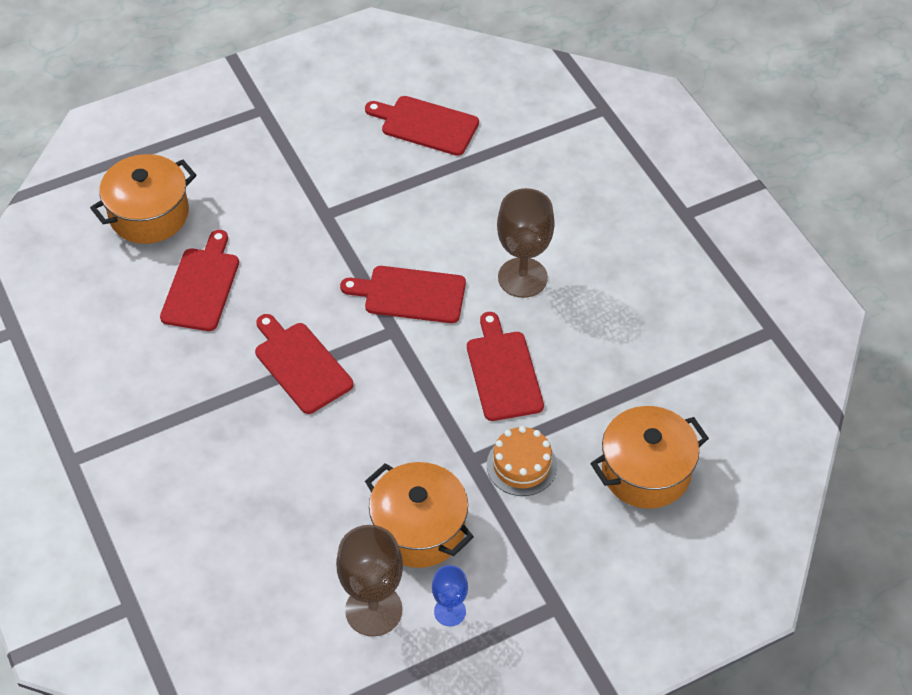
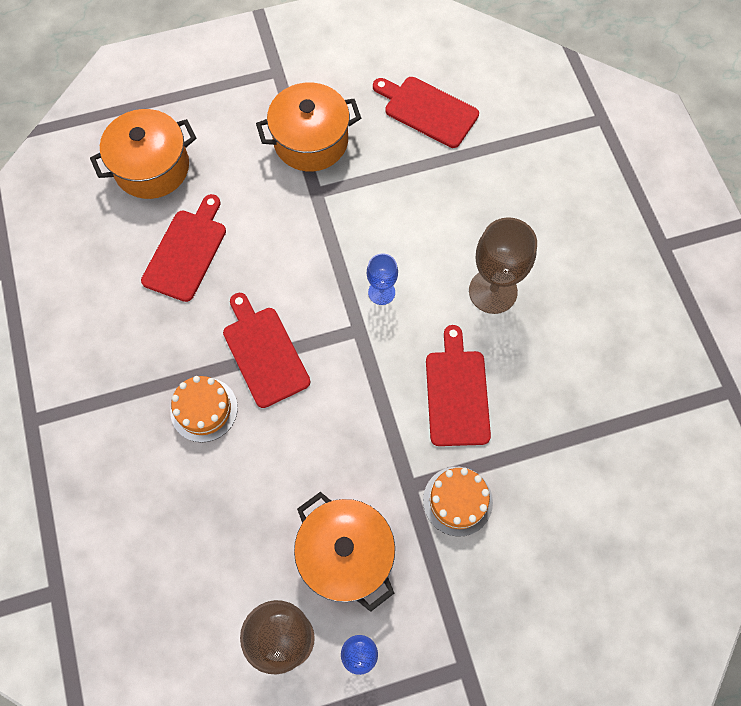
camera: 10 degrees right, 15 degrees up
(249, 424) = (204, 409): none -> orange cake
(410, 294) = (381, 292): red cutting board -> blue goblet
(646, 471) = (579, 529): orange pot -> orange pot (311, 141)

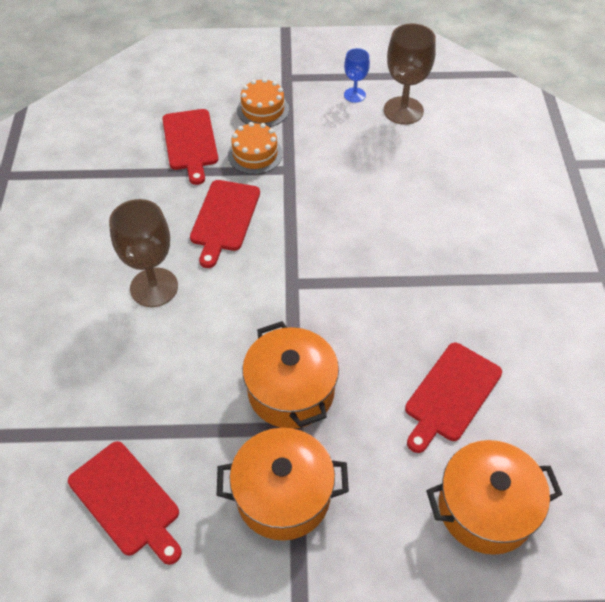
camera: 165 degrees left, 15 degrees down
(204, 409) = (447, 252): orange cake -> orange cake (263, 109)
(264, 352) = (385, 283): red cutting board -> red cutting board (190, 142)
(346, 555) = (349, 142): orange pot -> orange pot (291, 391)
(381, 292) = (259, 310): blue goblet -> none

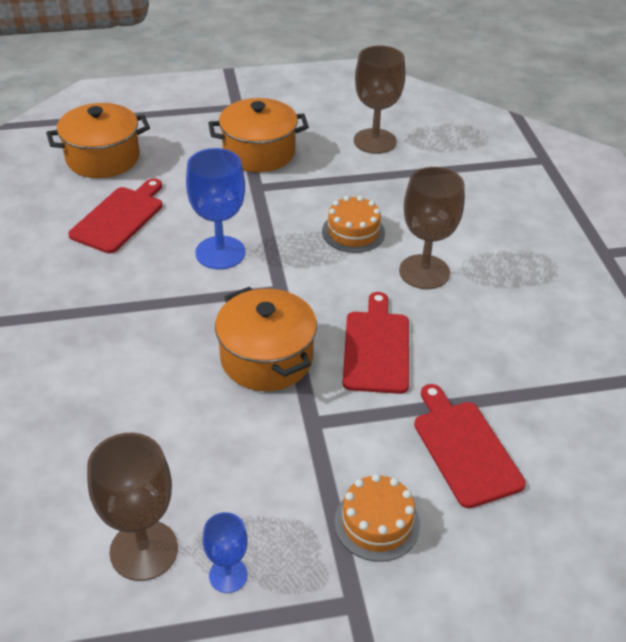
camera: 170 degrees right, 10 degrees down
(126, 501) = (375, 141): red cutting board -> brown goblet
(255, 154) = (365, 440): orange cake -> orange cake (353, 232)
(291, 391) = (264, 208): orange pot -> orange pot (266, 358)
(344, 332) = (220, 253): none -> blue goblet

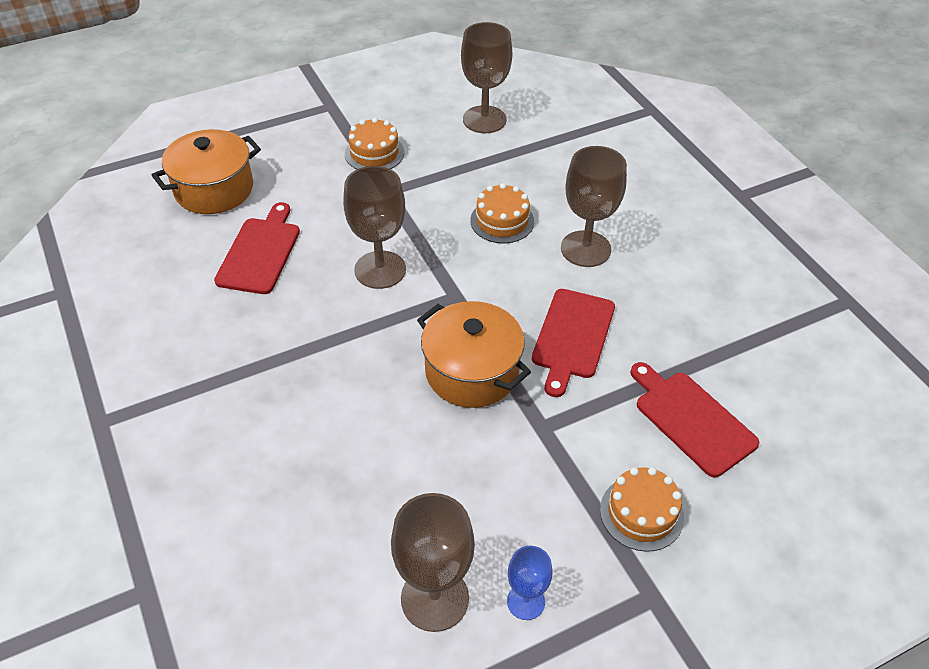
camera: 15 degrees left, 5 degrees up
(220, 253) = (380, 270): blue goblet -> brown goblet
(259, 152) = (374, 153): orange pot -> orange cake
(376, 348) = (572, 337): red cutting board -> red cutting board turned 150 degrees counterclockwise

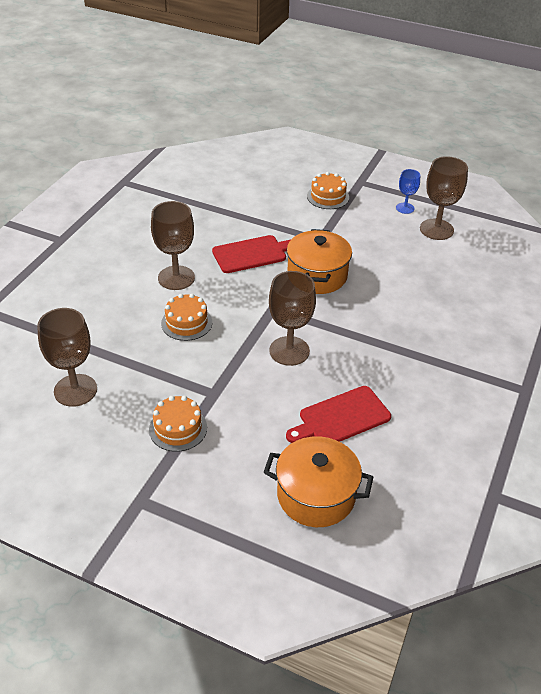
camera: 130 degrees left, 5 degrees down
(691, 419) = (261, 201): red cutting board -> none

